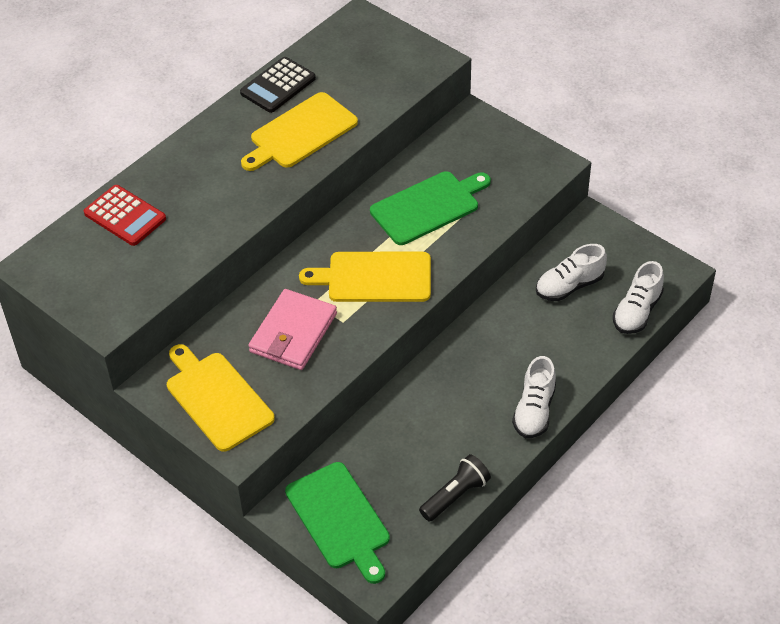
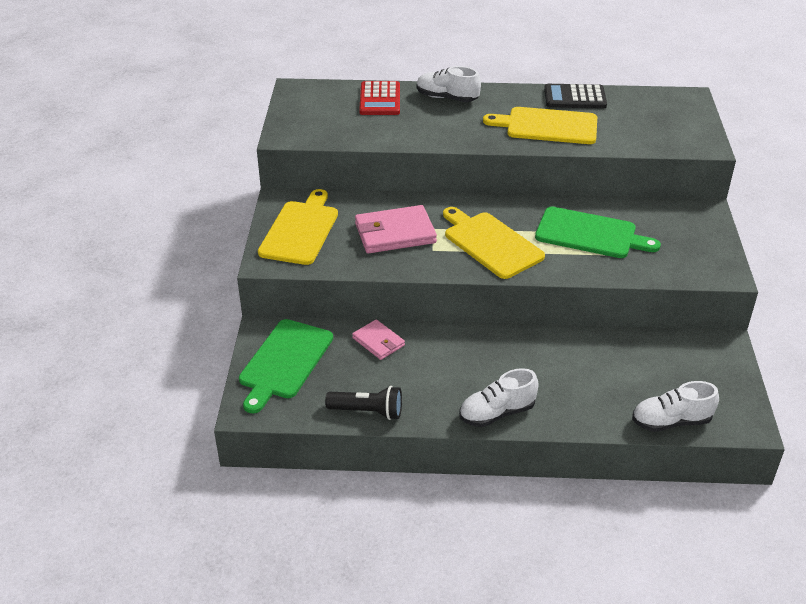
camera: 50 degrees right, 10 degrees down
(378, 436) = (378, 342): none -> pink wallet
(569, 286) = (643, 367): white shoe -> white shoe (447, 98)

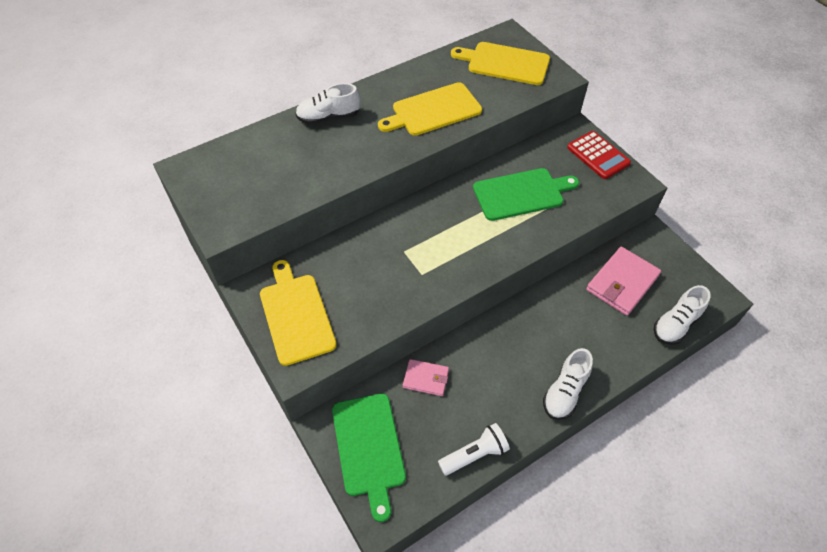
camera: 35 degrees left, 15 degrees up
(367, 411) = (474, 454): black flashlight -> white flashlight
(380, 99) = (272, 145): red calculator -> red calculator (598, 155)
(395, 233) = (378, 274): pink wallet -> pink wallet (622, 283)
(490, 243) = (459, 242): yellow cutting board -> yellow cutting board (505, 63)
(575, 97) = (428, 71): black calculator -> none

